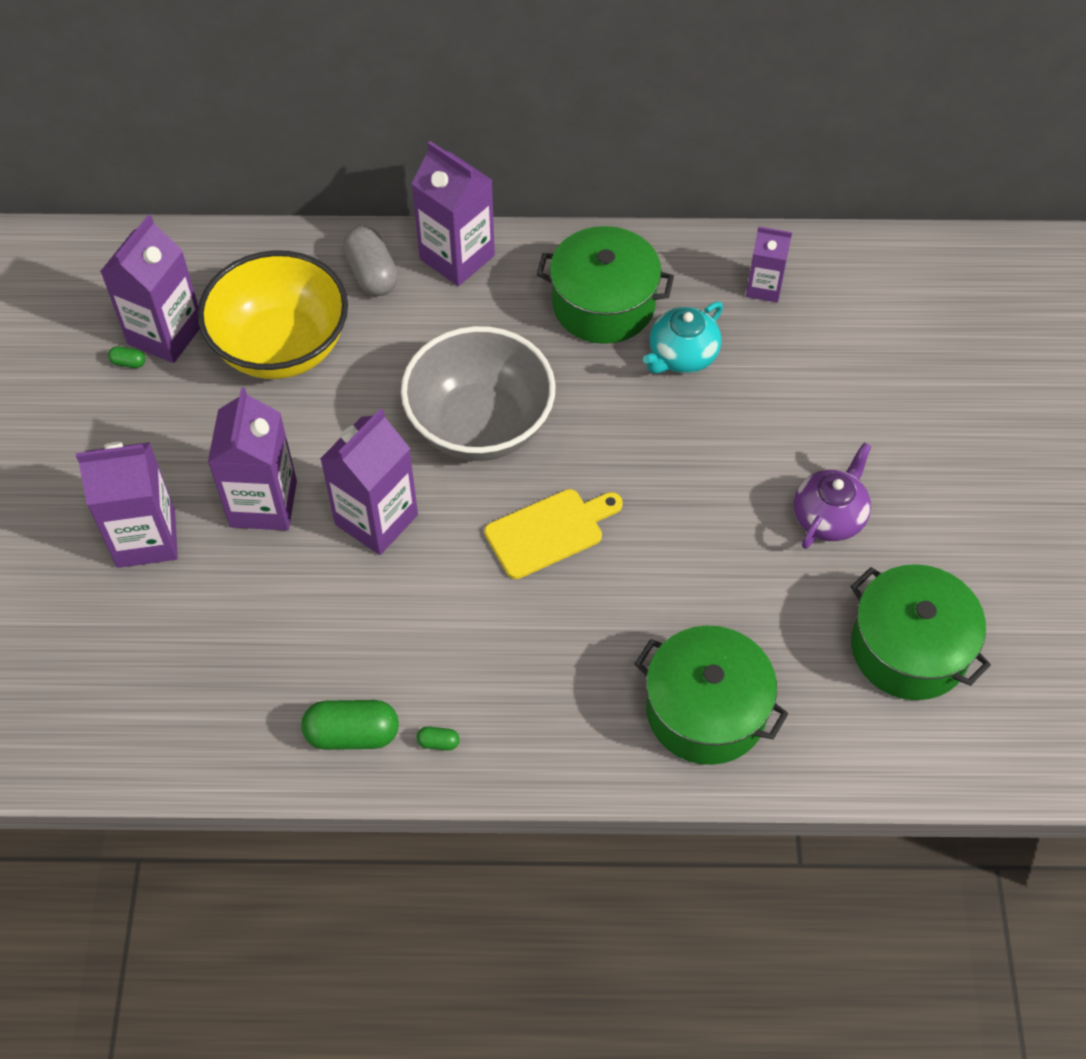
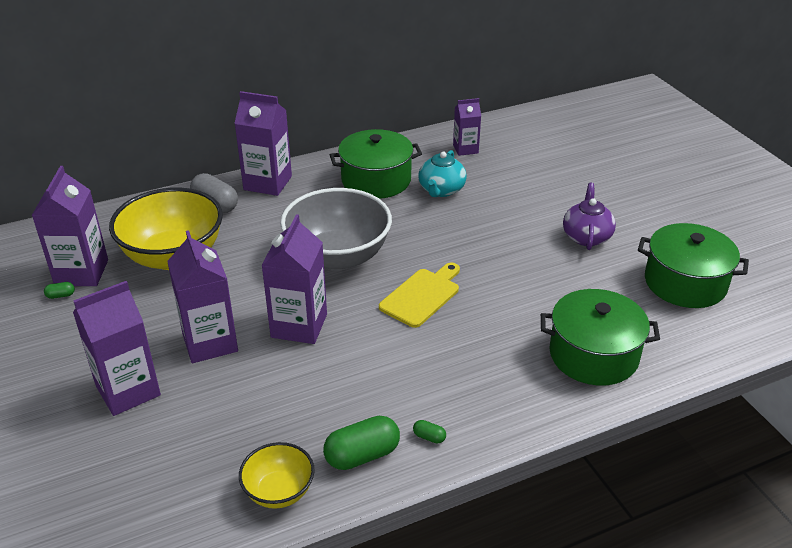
camera: 25 degrees left, 20 degrees down
(242, 742) = (279, 491): none -> yellow bowl
(438, 742) = (429, 437): green capsule -> green capsule turned 45 degrees clockwise

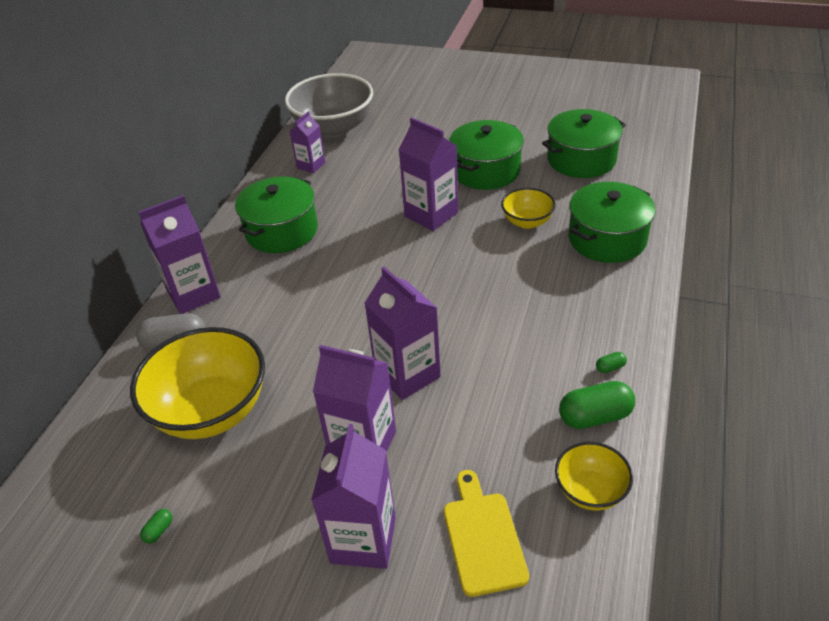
camera: 45 degrees left, 5 degrees up
(81, 272) = (144, 495): purple carton -> purple carton (431, 214)
(338, 257) = (349, 305): grey bowl -> grey bowl (334, 128)
(362, 455) = (595, 416): green capsule -> green capsule turned 60 degrees clockwise
(422, 295) = (453, 284): yellow cutting board -> yellow cutting board (483, 537)
(441, 190) = (343, 205): turquoise teapot -> none
(551, 295) = (527, 222): none -> yellow bowl
(586, 236) = (485, 171): purple teapot -> green pot

